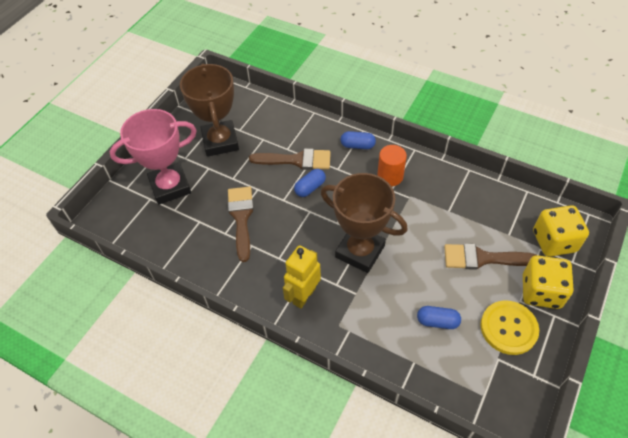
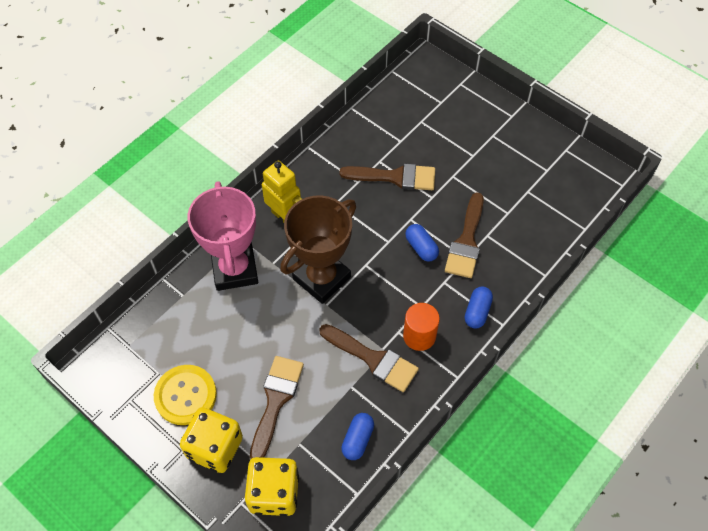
camera: 100 degrees right, 5 degrees up
(170, 187) = (453, 119): pink trophy -> pink trophy (235, 269)
(220, 142) = (511, 170): brown trophy -> none
(420, 201) = (373, 359): none -> brown brush
(437, 321) = (216, 329): blue capsule -> blue capsule (357, 440)

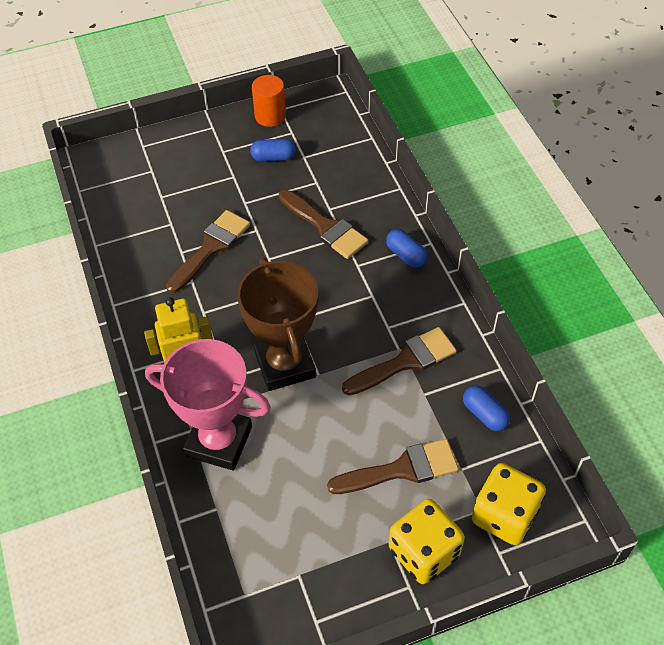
camera: 60 degrees left, 5 degrees down
(185, 395) = (345, 557): yellow button -> none
(276, 401) = (402, 469): brown brush -> brown brush turned 120 degrees clockwise
(419, 336) = (403, 312): orange cylinder -> orange cylinder (270, 116)
(421, 247) = (307, 265): blue capsule -> blue capsule (273, 157)

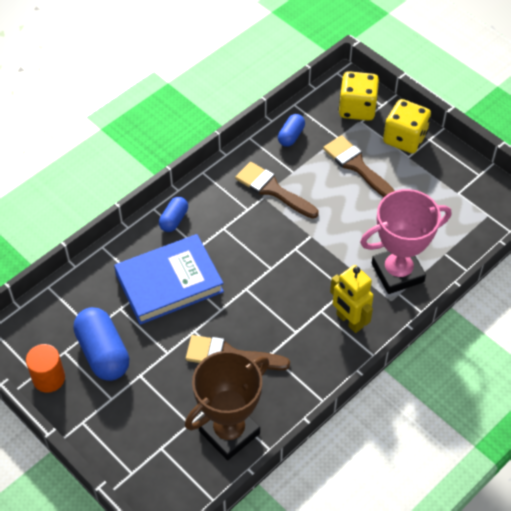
camera: 115 degrees left, 0 degrees up
(219, 441) = (397, 272): pink trophy -> pink trophy turned 75 degrees clockwise
(273, 157) = (103, 353): blue capsule -> blue capsule, size x1.83
(285, 364) = (314, 259): brown trophy -> brown trophy (229, 432)
(325, 227) = (169, 282): brown brush -> blue book

